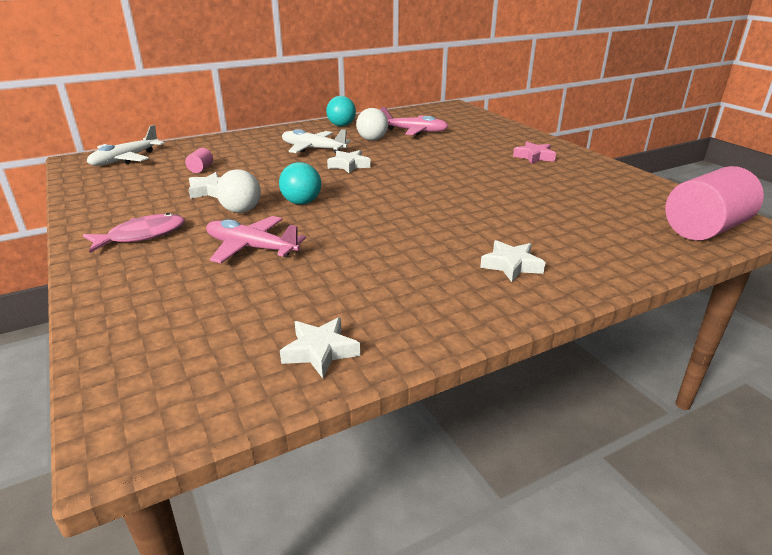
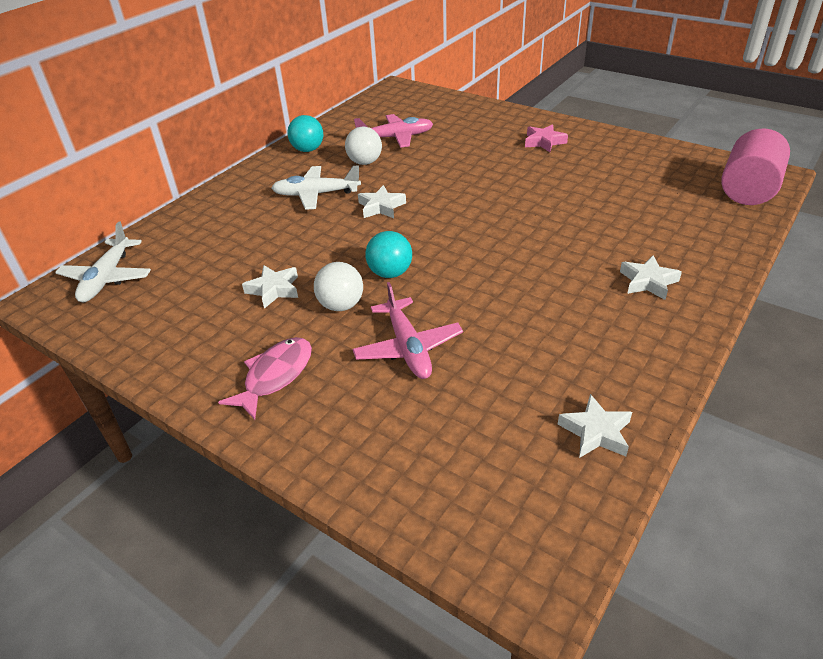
camera: 25 degrees left, 10 degrees up
(201, 169) = (222, 263): pink cylinder -> none
(251, 248) = (408, 348): pink plane -> pink plane turned 105 degrees counterclockwise

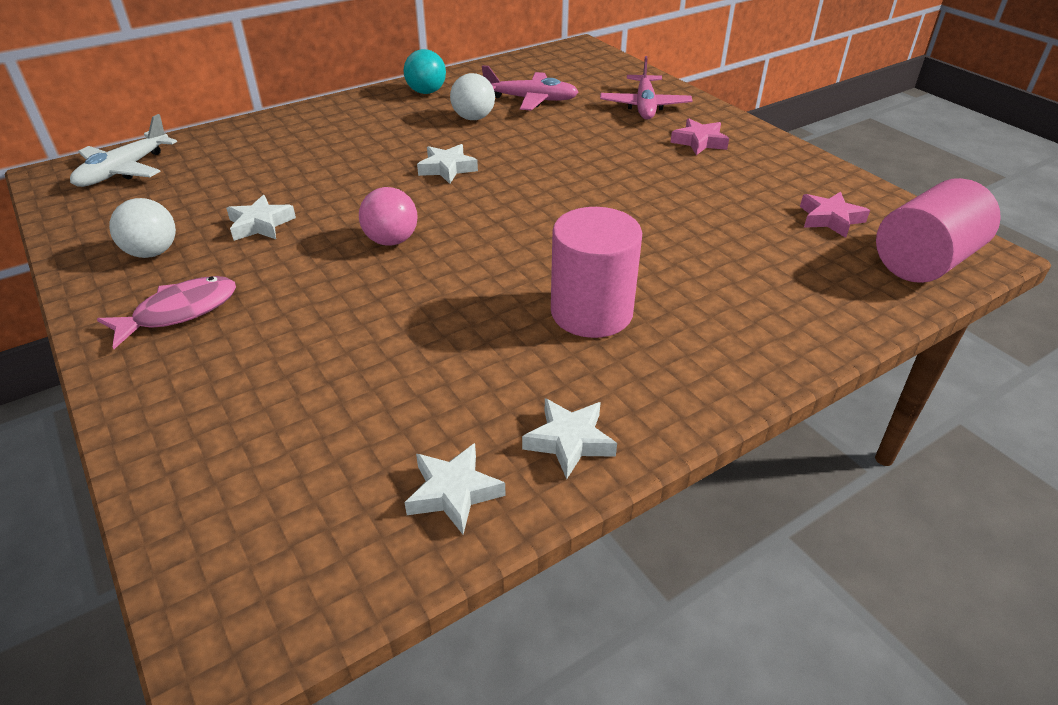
camera: 20 degrees right, 0 degrees up
(316, 194) = (392, 139): white plane -> none
(341, 305) = (310, 260): white ball -> white ball (152, 252)
(390, 273) = (391, 240): turquoise ball -> pink ball
(408, 348) = (335, 325): pink plane -> pink plane (644, 106)
(577, 283) = (591, 312): none -> pink cylinder
(648, 282) = (682, 336): white star -> white star (569, 441)
(671, 176) = (830, 219): none -> pink star

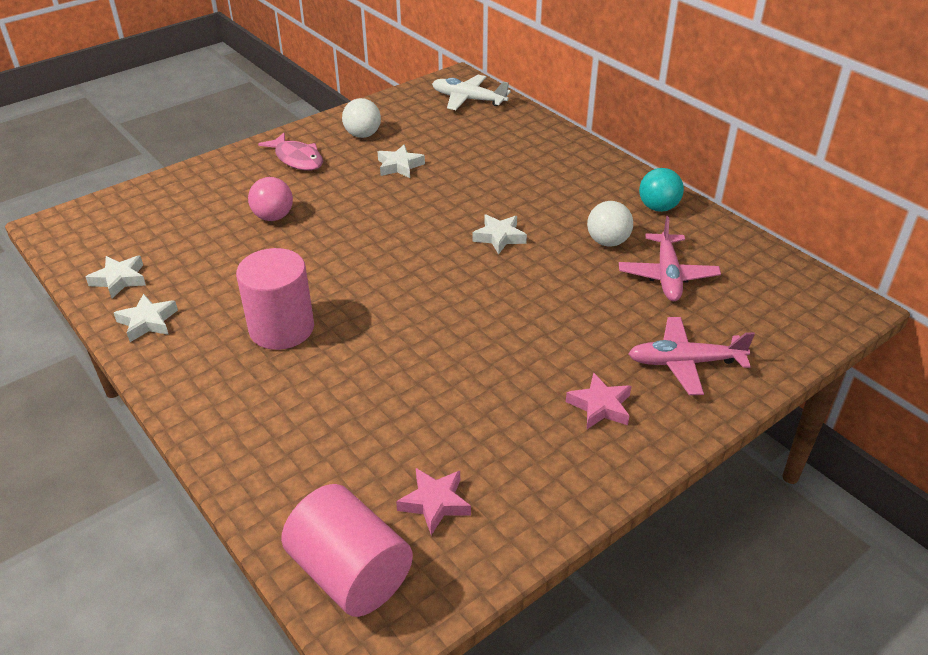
camera: 85 degrees right, 0 degrees up
(391, 240) = (380, 224): pink ball -> pink ball (273, 217)

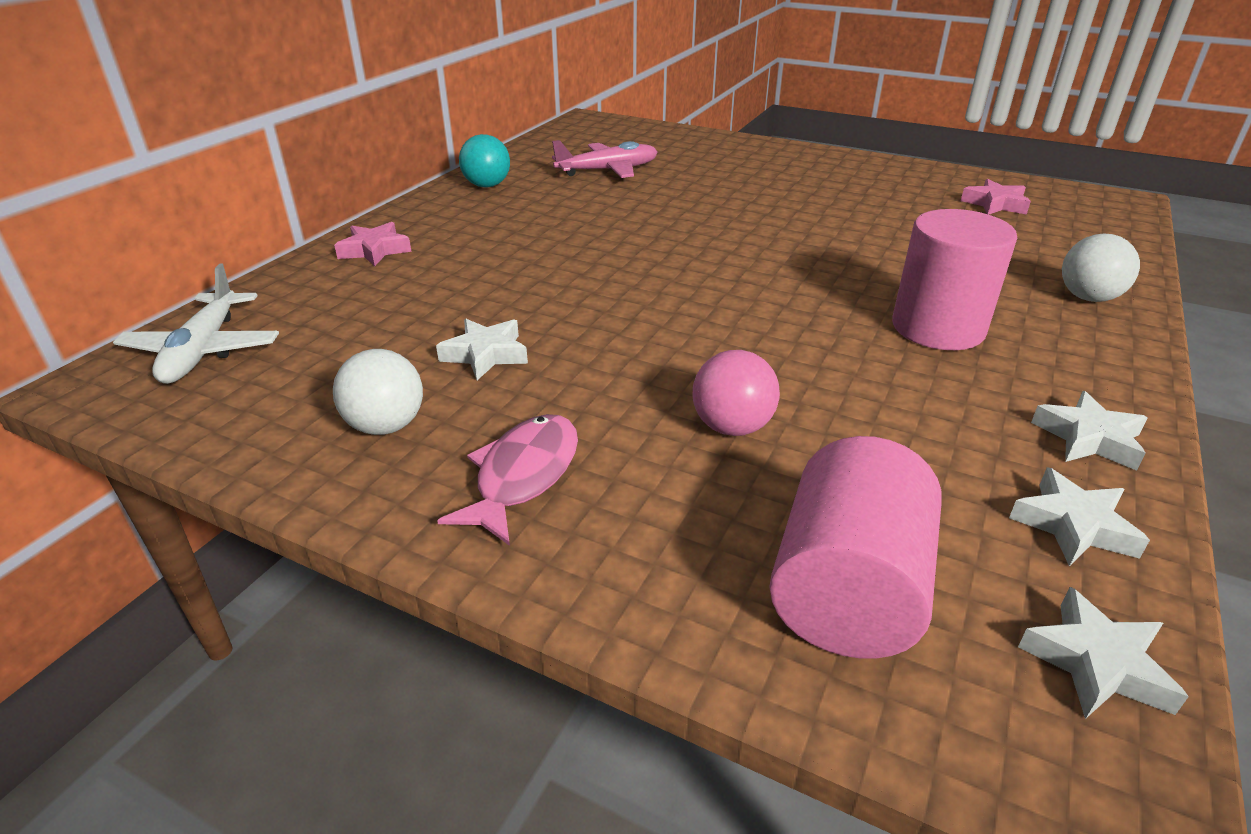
camera: 115 degrees left, 5 degrees down
(350, 573) = (1100, 216): pink cylinder -> pink cylinder (847, 591)
(499, 237) = (616, 247): white star -> white star (1096, 663)
(600, 406) = (810, 172): pink star -> pink star (374, 250)
(607, 242) = (574, 197): white ball -> white ball (1088, 297)
(684, 362) = (721, 154): pink plane -> none

